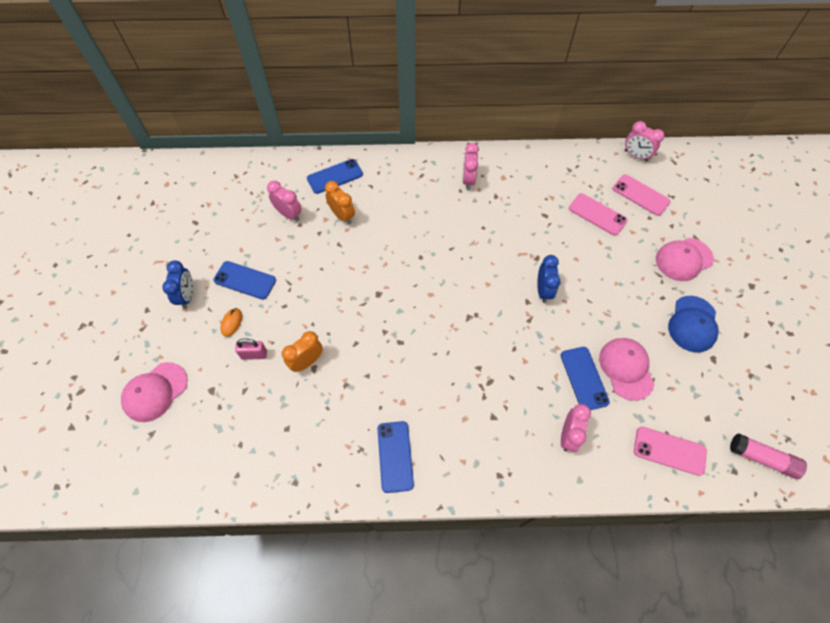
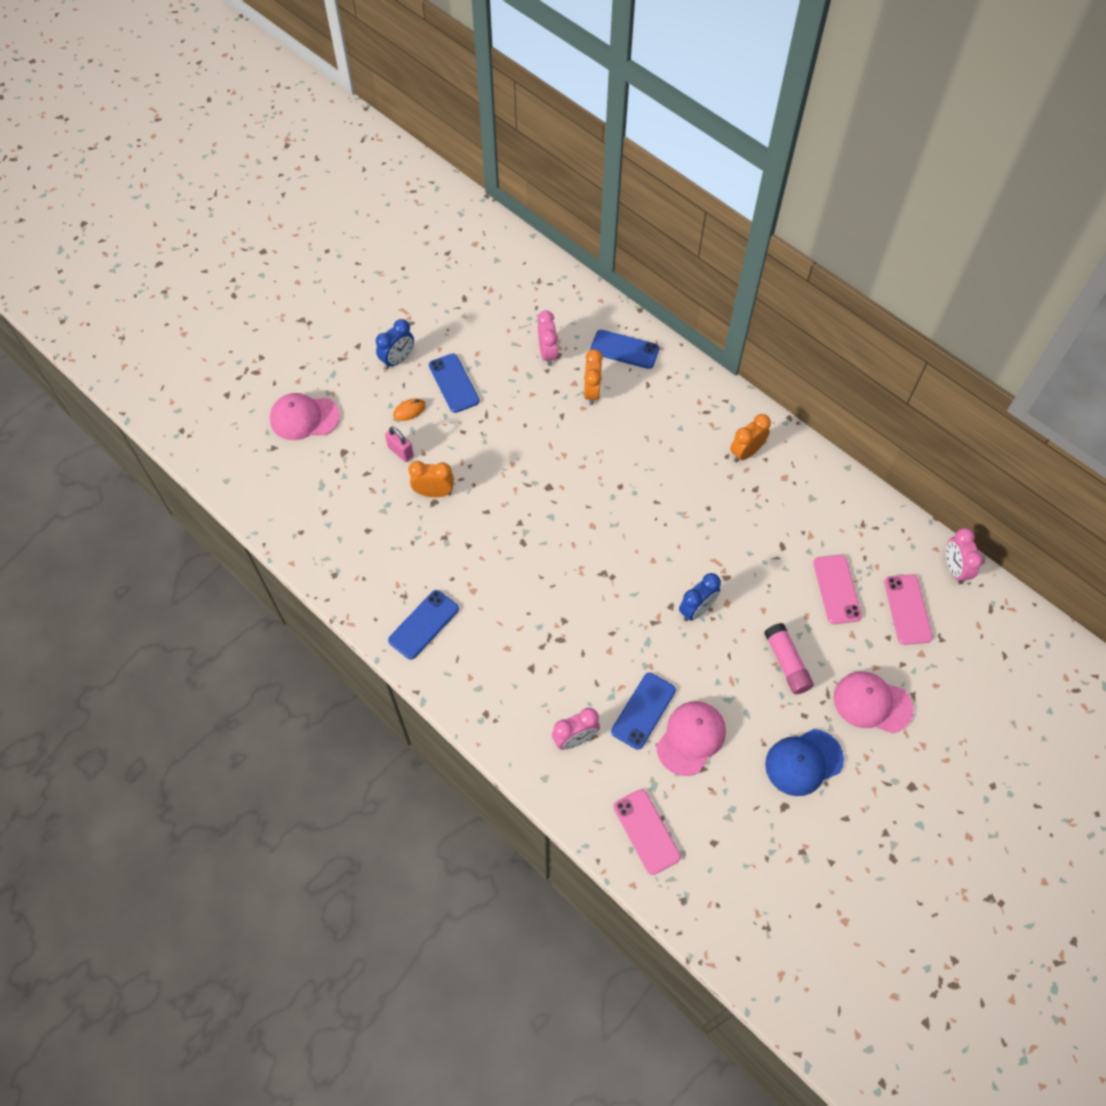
camera: 45 degrees right, 0 degrees up
(468, 180) = (746, 452): pink clock -> orange clock
(762, 458) = (721, 916): pink glue stick -> pink glue stick (786, 663)

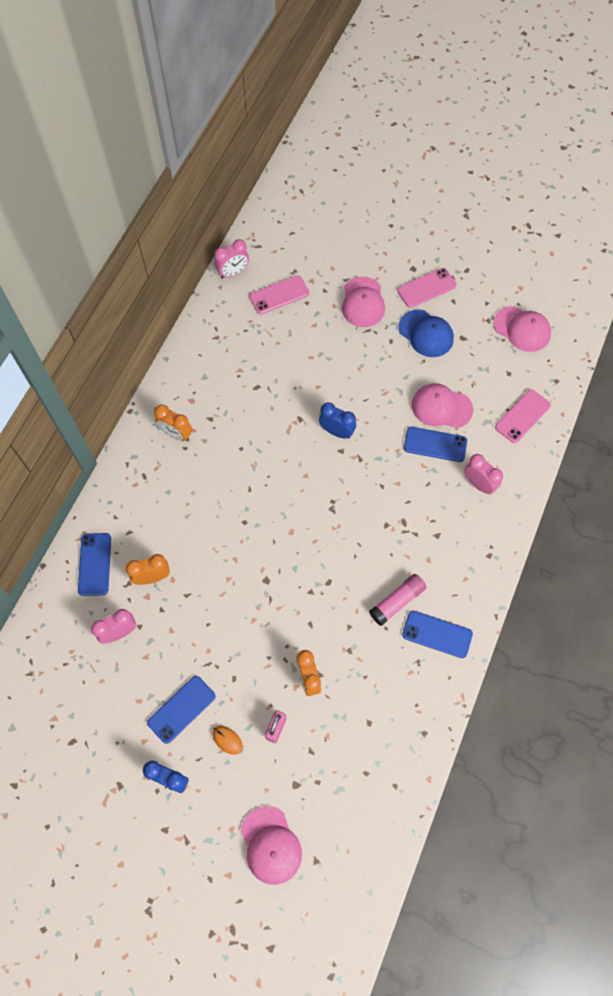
camera: 110 degrees left, 5 degrees up
(776, 891) = (522, 329): none -> pink cap
(786, 663) = (355, 361): pink glue stick -> pink glue stick (397, 601)
(836, 589) = (280, 342): pink phone -> pink phone (426, 288)

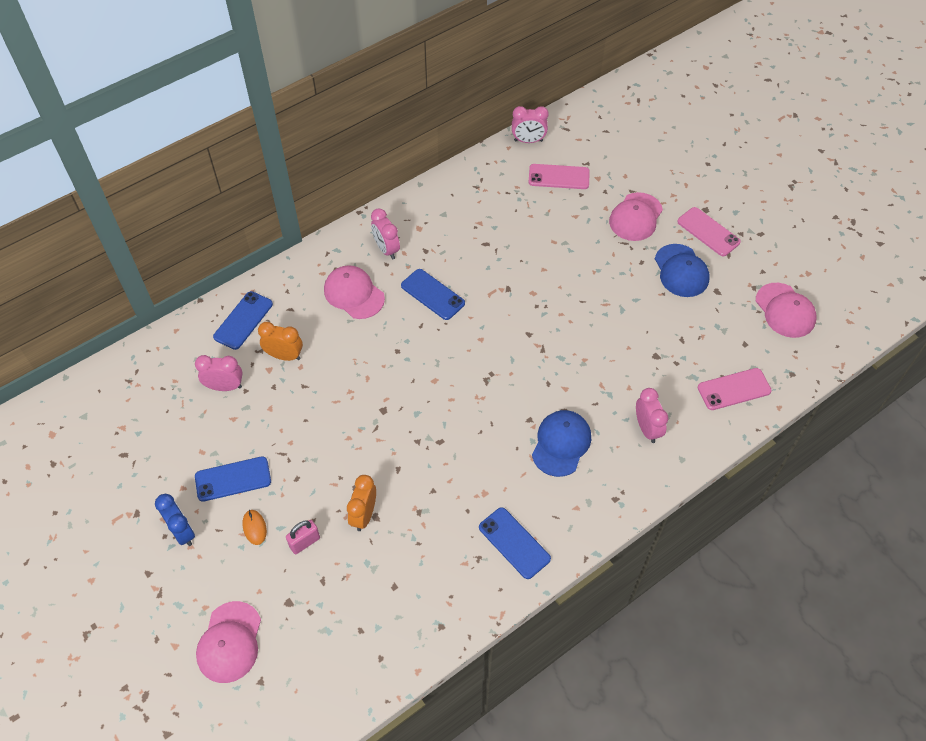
camera: 30 degrees right, 10 degrees down
(176, 434) = (386, 249): orange clock -> pink clock
(336, 431) = (535, 315): blue clock -> none
(397, 601) = (494, 492): pink glue stick -> none
(423, 532) = (561, 444): none -> blue cap
(426, 288) = (708, 232): pink phone -> pink phone turned 45 degrees clockwise
(435, 444) = (625, 372): blue phone -> blue phone (432, 294)
(441, 407) = (654, 342): pink cap -> pink cap (354, 294)

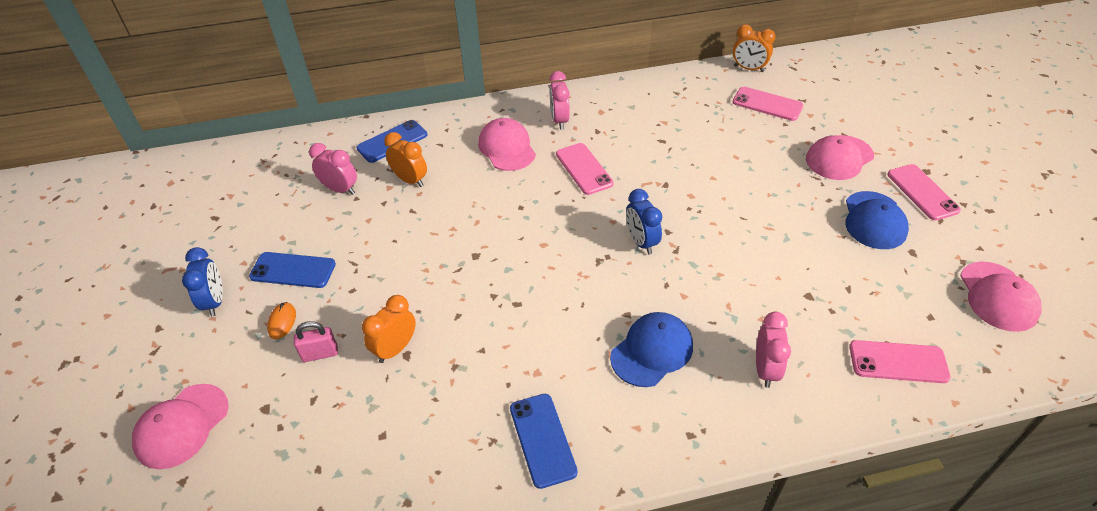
camera: 25 degrees right, 10 degrees down
(432, 294) = (584, 169): blue phone -> pink phone
(512, 351) = (641, 242): none -> blue clock
(528, 141) = (748, 69): pink clock -> orange clock

